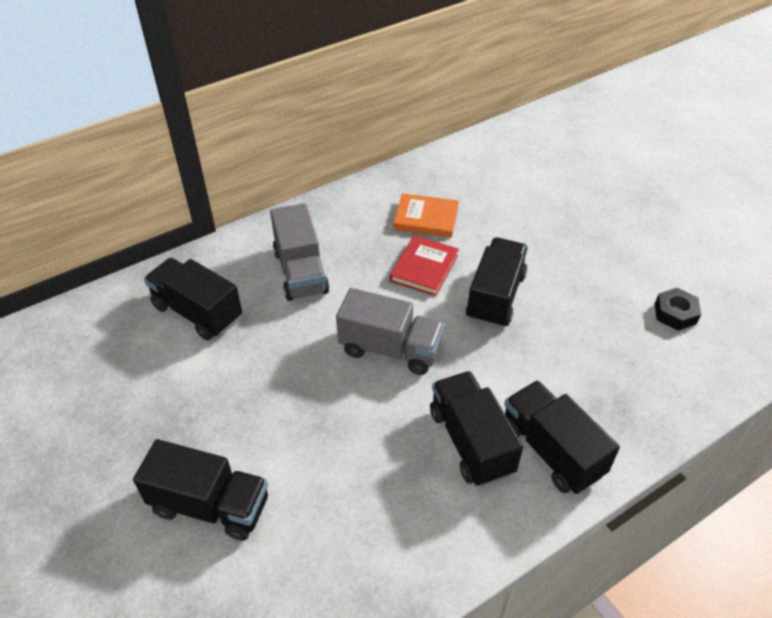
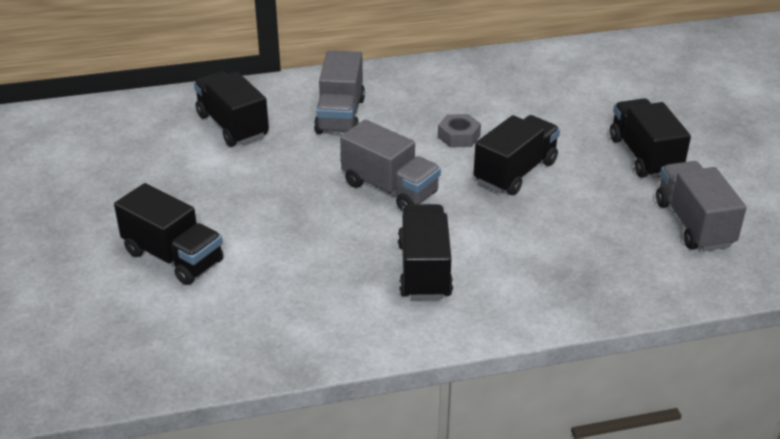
camera: 20 degrees right, 10 degrees down
(424, 268) = (459, 136): red book -> grey nut
(426, 218) = (484, 99): orange book -> none
(551, 450) = (496, 294): black truck -> black truck (644, 156)
(675, 313) = (694, 224): black nut -> grey truck

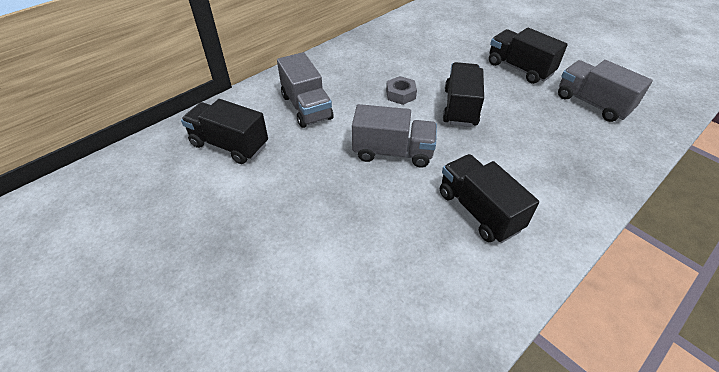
camera: 30 degrees left, 10 degrees up
(173, 257) = (275, 294): black truck -> none

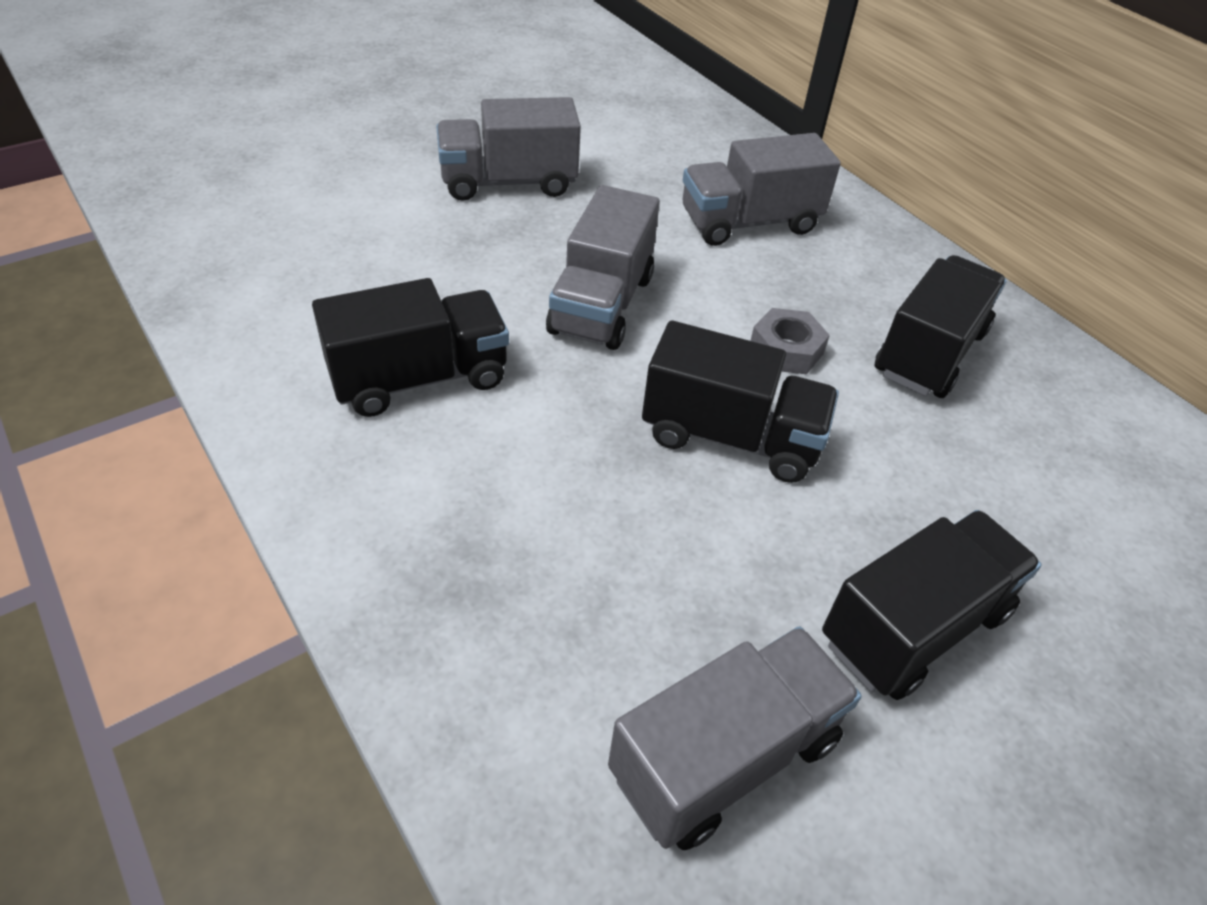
camera: 95 degrees right, 0 degrees up
(229, 145) = (658, 144): black truck -> black truck (929, 353)
(286, 208) = (508, 182): none -> grey truck

